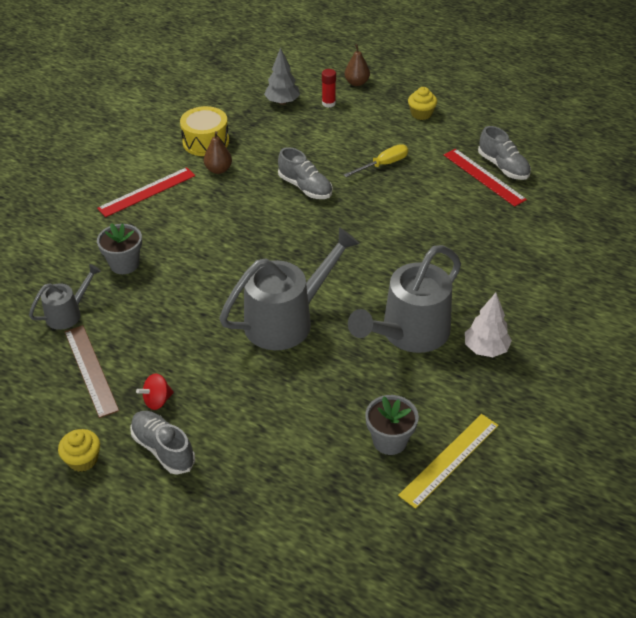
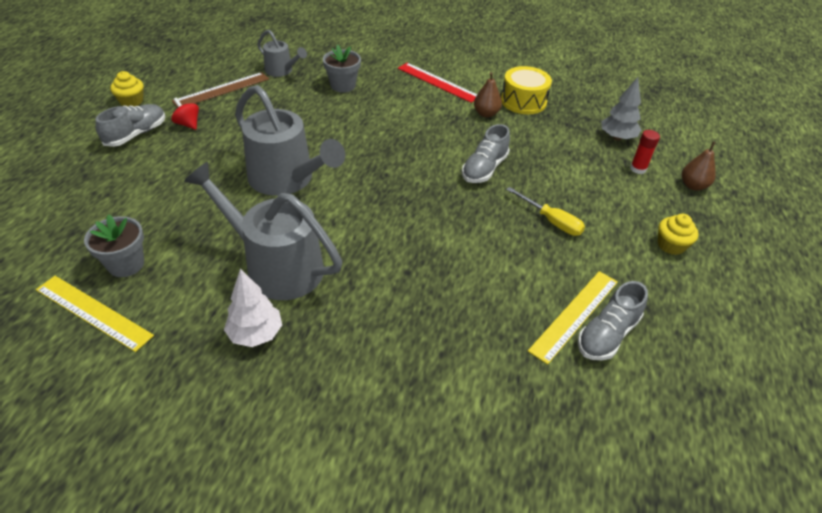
camera: 75 degrees right, 0 degrees up
(483, 177) = (574, 315): red ruler -> yellow ruler

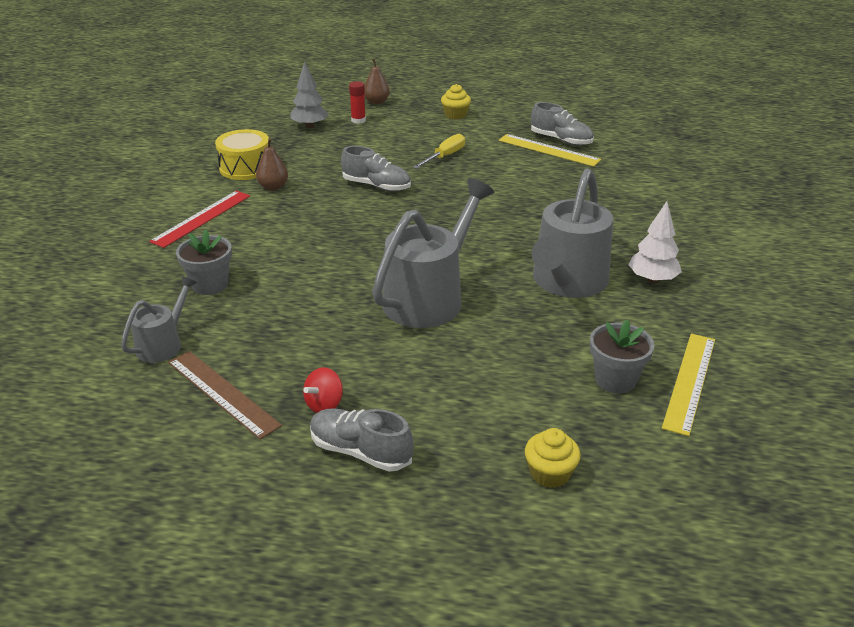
camera: 95 degrees left, 10 degrees down
(131, 101) = (262, 489): yellow cupcake -> yellow cupcake (550, 473)

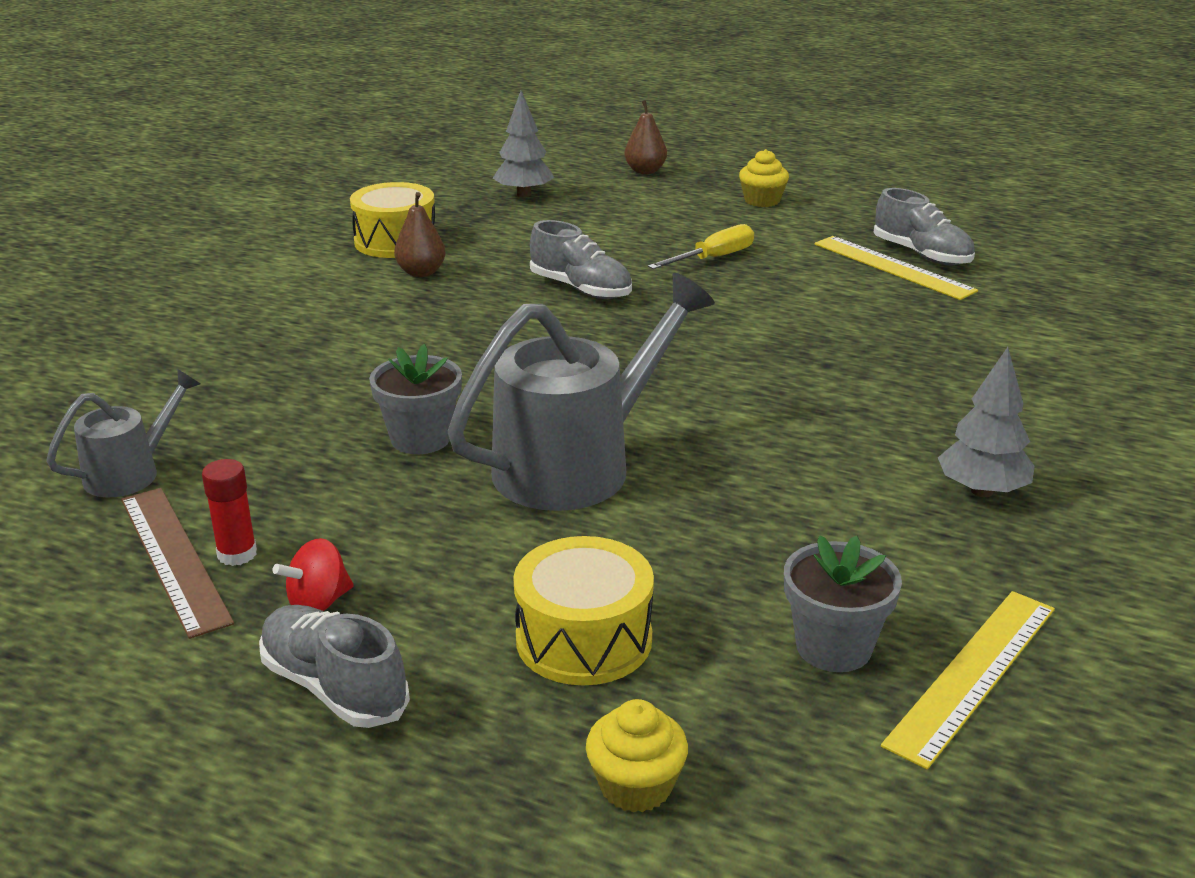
camera: 15 degrees right, 5 degrees down
(202, 218) = (291, 303): red ruler -> none
(210, 285) = (248, 398): grey flower pot -> grey flower pot (420, 438)
(358, 120) = (603, 193): red glue stick -> red glue stick (237, 554)
(484, 399) = (584, 639): none -> yellow drum
(567, 283) = (823, 475): grey watering can -> none
(652, 279) = (982, 491): white tree -> grey tree

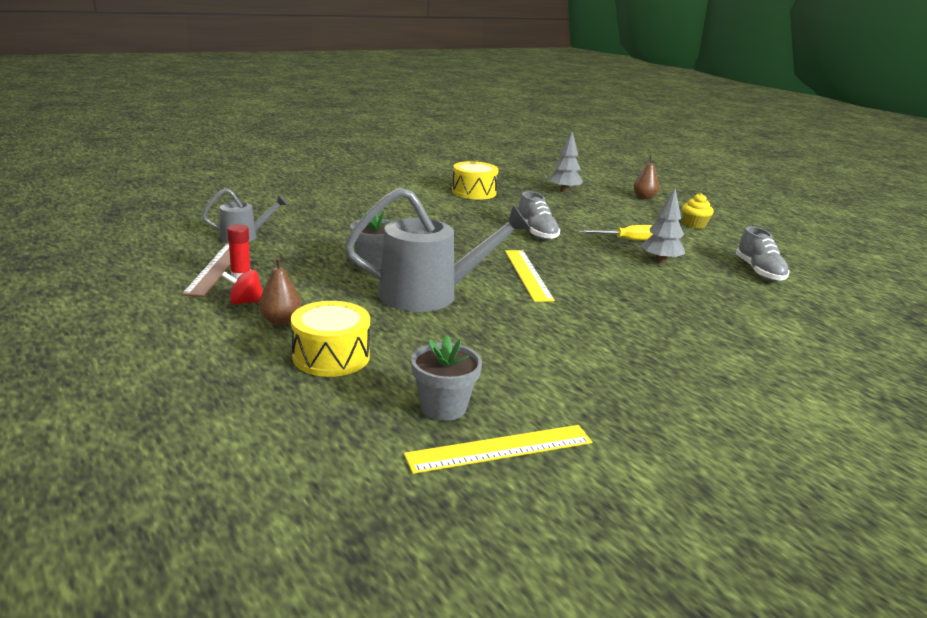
camera: 30 degrees right, 5 degrees down
(334, 687) = (207, 331): grey shoe -> none
(421, 273) = (468, 206): brown pear -> brown pear (280, 321)
(636, 785) = (269, 416): yellow cupcake -> none
(892, 267) = (731, 272): yellow ruler -> yellow ruler (527, 274)
(982, 491) = (631, 379): grey tree -> grey tree (660, 261)

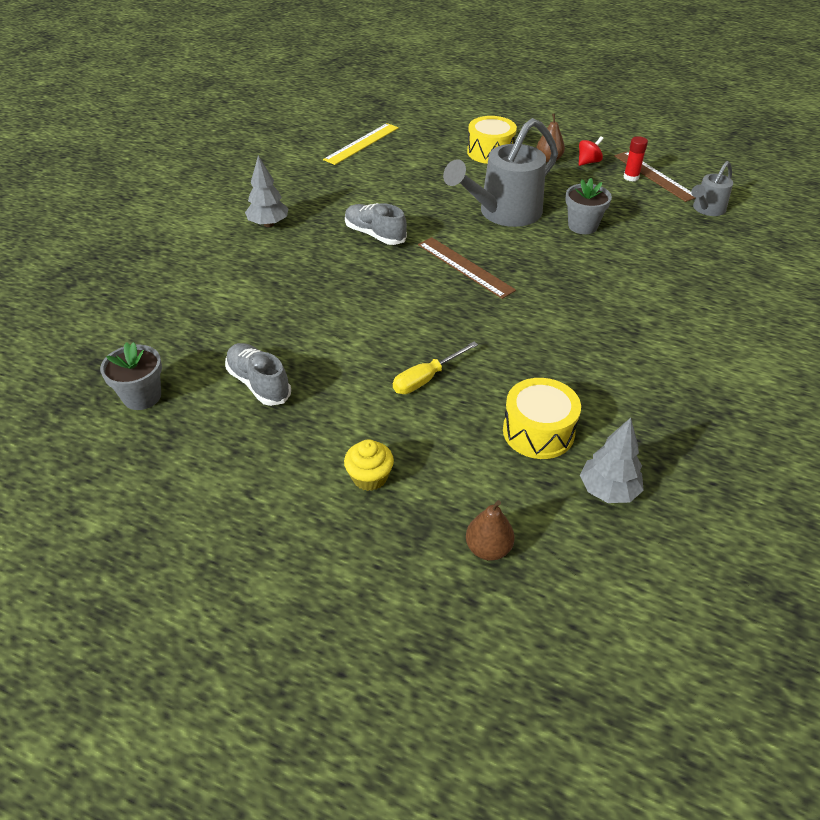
camera: 150 degrees right, 20 degrees up
(443, 407) = (405, 150): grey flower pot -> grey flower pot (142, 396)
(474, 192) = (691, 403): yellow drum -> yellow drum (538, 431)
(527, 274) = (465, 267): yellow ruler -> brown ruler
(536, 232) = (524, 341): grey shoe -> grey shoe (375, 235)
(660, 261) = (369, 350): grey tree -> grey tree (268, 224)

